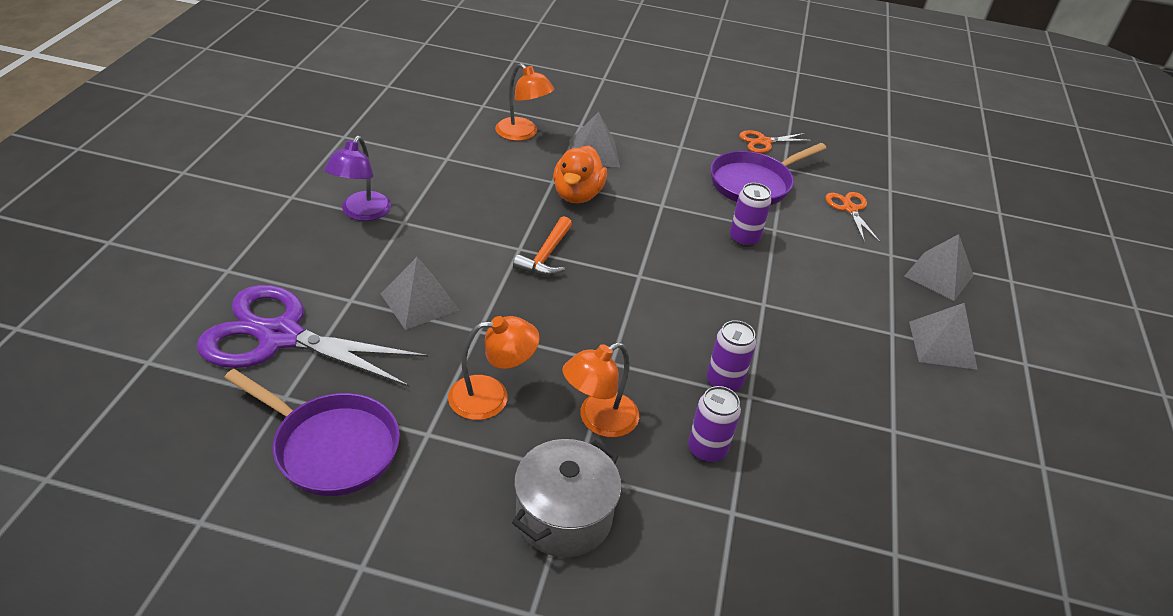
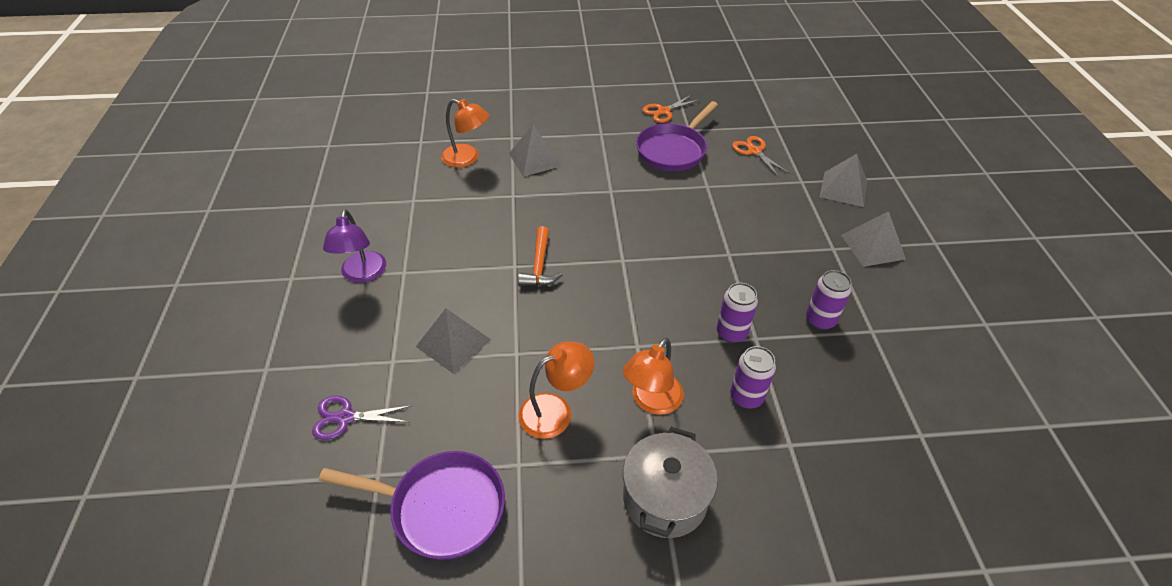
camera: 15 degrees left, 5 degrees up
(280, 336) = (345, 418): purple scissors -> purple scissors, size x0.47
(577, 195) = (539, 201): orange duck -> none
(744, 239) = (688, 201): purple can -> purple can (820, 320)

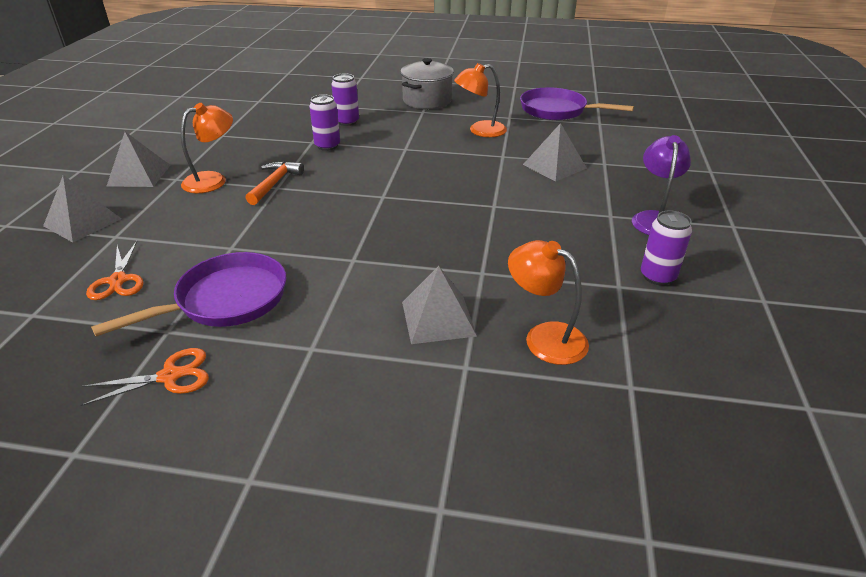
camera: 165 degrees left, 10 degrees down
(345, 418) = (630, 143): purple scissors -> none
(539, 266) = (468, 202): orange hammer -> orange hammer (274, 183)
(651, 401) = (412, 127): orange lamp -> orange lamp (213, 180)
(820, 320) = (252, 143): purple can -> purple can (657, 276)

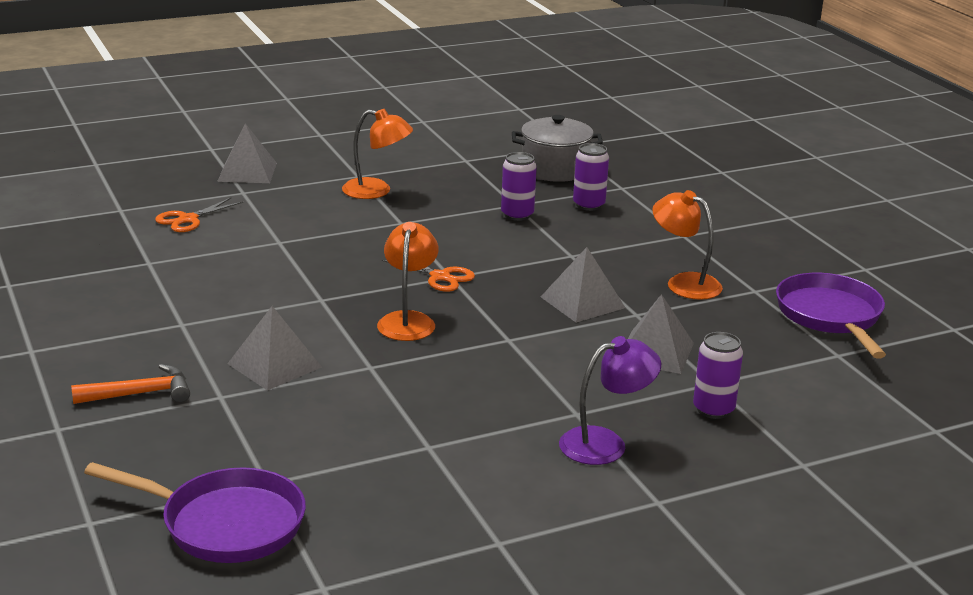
camera: 55 degrees right, 10 degrees down
(139, 175) = (344, 159): grey pyramid -> grey pyramid (582, 302)
(170, 376) = (102, 284): orange scissors -> orange scissors (440, 277)
(226, 300) = (206, 268): purple pan -> purple pan (225, 524)
(274, 183) = (407, 219): orange hammer -> orange hammer (141, 393)
(427, 100) = (720, 228): grey pot -> grey pot (555, 169)
(544, 337) = (298, 423): orange lamp -> orange lamp (408, 320)
(657, 276) = (473, 466): purple can -> purple can (713, 409)

